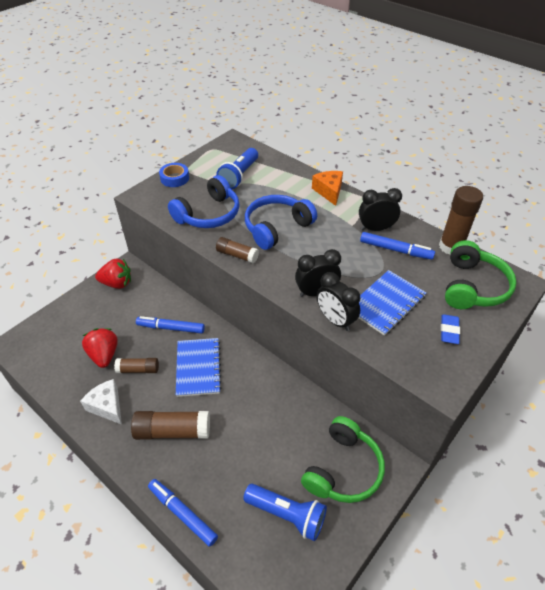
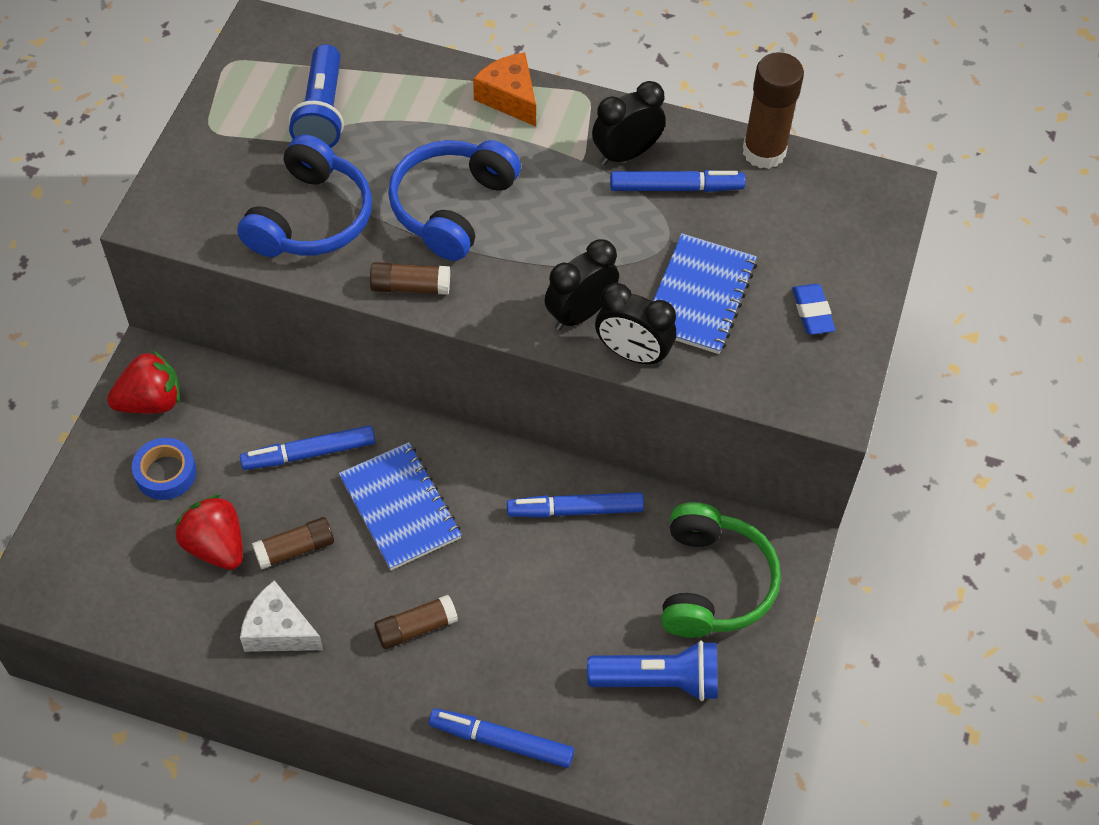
camera: 25 degrees left, 10 degrees up
(173, 431) = (416, 628): brown glue stick -> brown glue stick, size x0.61
(174, 178) = (196, 156): blue tape -> blue tape (166, 473)
(285, 400) = (575, 510): none -> blue marker
(472, 286) = (822, 219): green headphones -> none

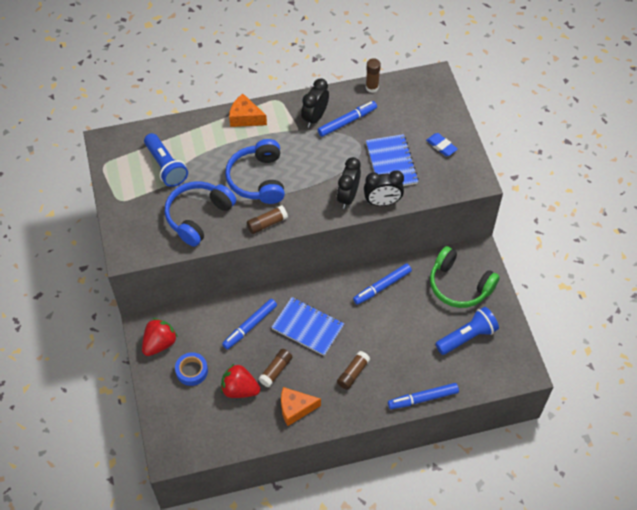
camera: 30 degrees left, 0 degrees up
(278, 630) = (295, 408): white cheese -> orange cheese
(310, 218) = (198, 216): blue headphones -> blue headphones turned 135 degrees counterclockwise
(712, 583) = (459, 285): green headphones -> green headphones turned 150 degrees clockwise
(764, 152) = (372, 87): brown glue stick -> brown glue stick, size x0.61

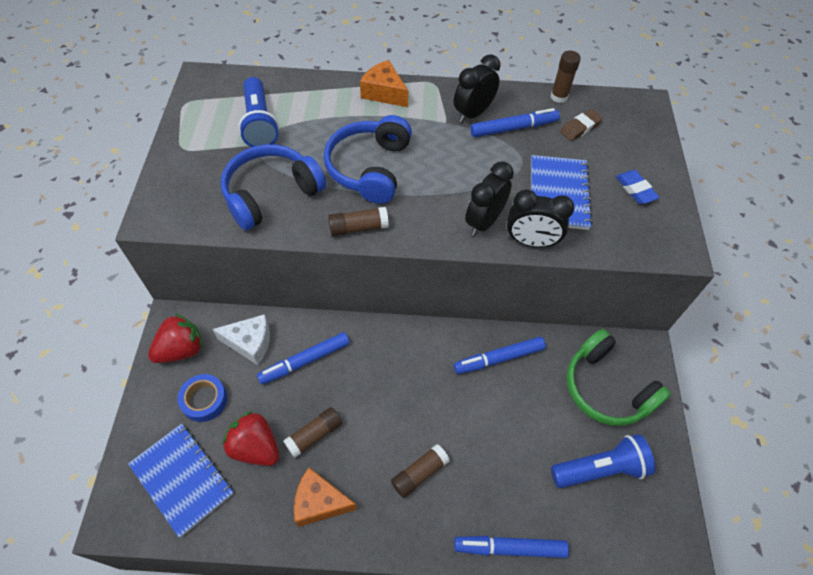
camera: 15 degrees right, 0 degrees up
(206, 325) = (250, 343): none -> white cheese
(307, 327) = (380, 385): blue notebook -> blue notebook (182, 479)
(393, 109) = (580, 128): none -> brown eraser

